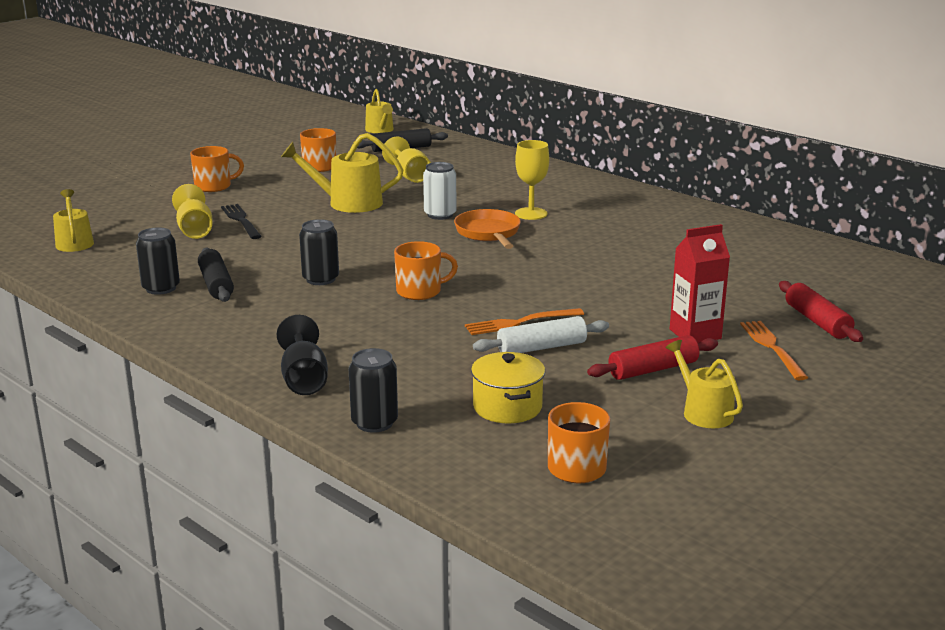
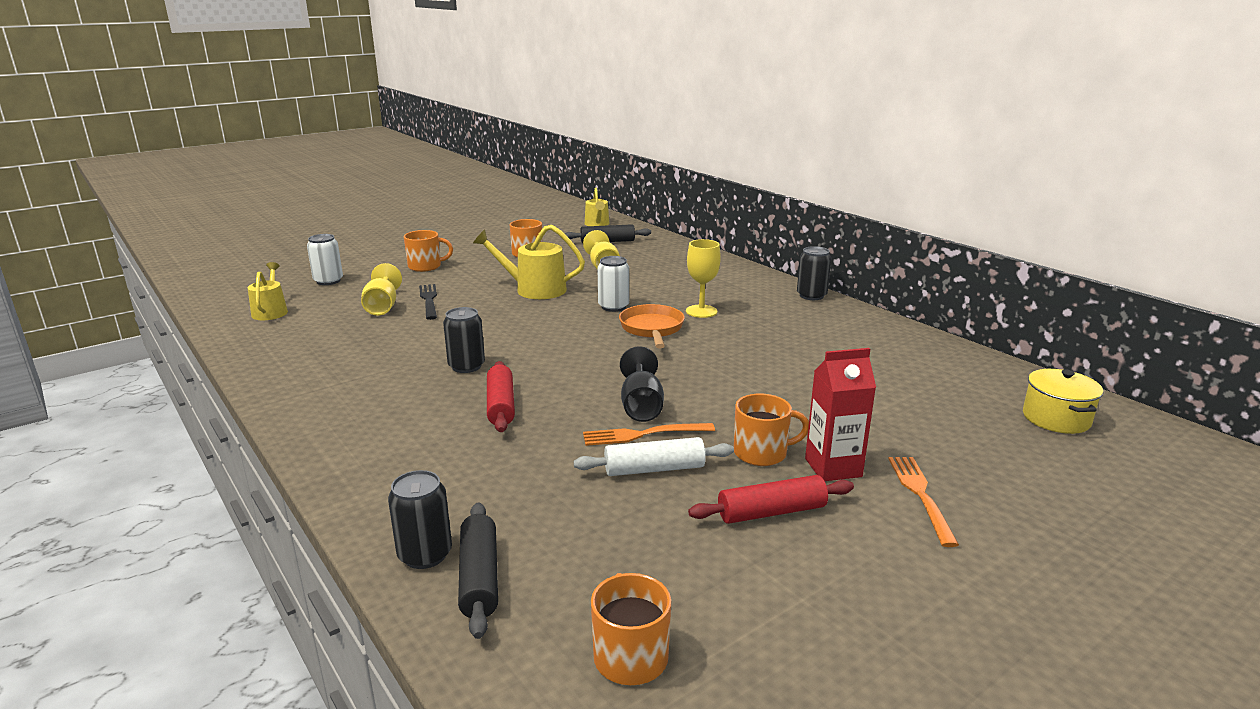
camera: 10 degrees right, 0 degrees up
(114, 208) = (328, 281): none -> white can
(161, 288) = (313, 364): black can -> black can (811, 296)
(216, 284) = (366, 364): black rolling pin -> black rolling pin (479, 577)
(304, 379) = (383, 485): black goblet -> black goblet (641, 406)
(420, 291) = (556, 388): orange mug -> orange mug (761, 453)
(507, 407) = (584, 549): yellow pot -> yellow pot (1056, 418)
(703, 412) = (817, 583): yellow watering can -> none
(817, 321) = (980, 464): red rolling pin -> red rolling pin (501, 405)

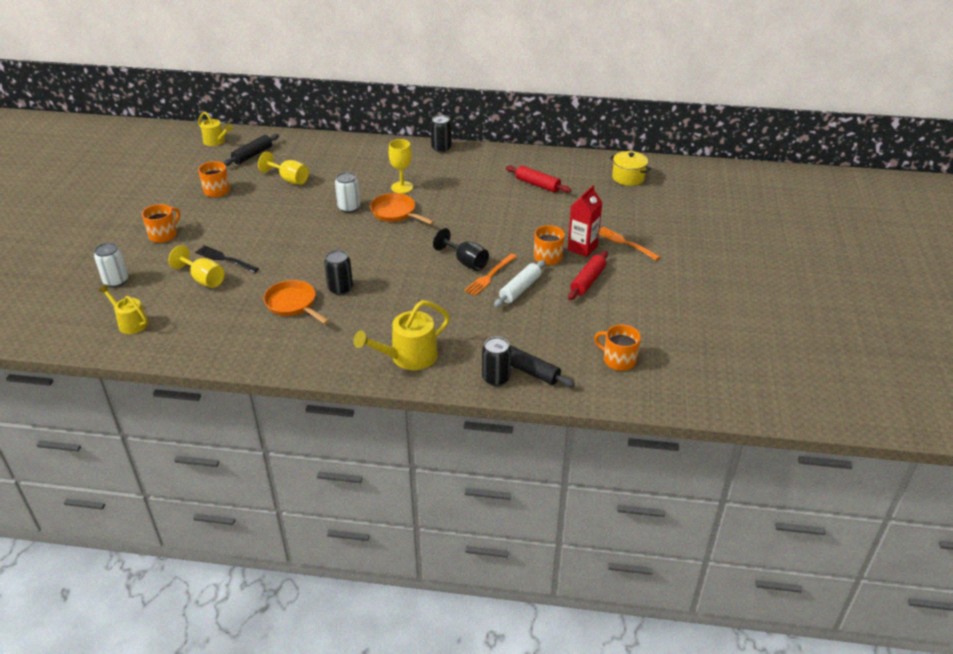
camera: 45 degrees left, 15 degrees up
(401, 358) = (293, 304): none -> orange pan
(501, 405) = (401, 299): red rolling pin -> red rolling pin (537, 185)
(534, 289) = (278, 218): yellow watering can -> yellow watering can (408, 357)

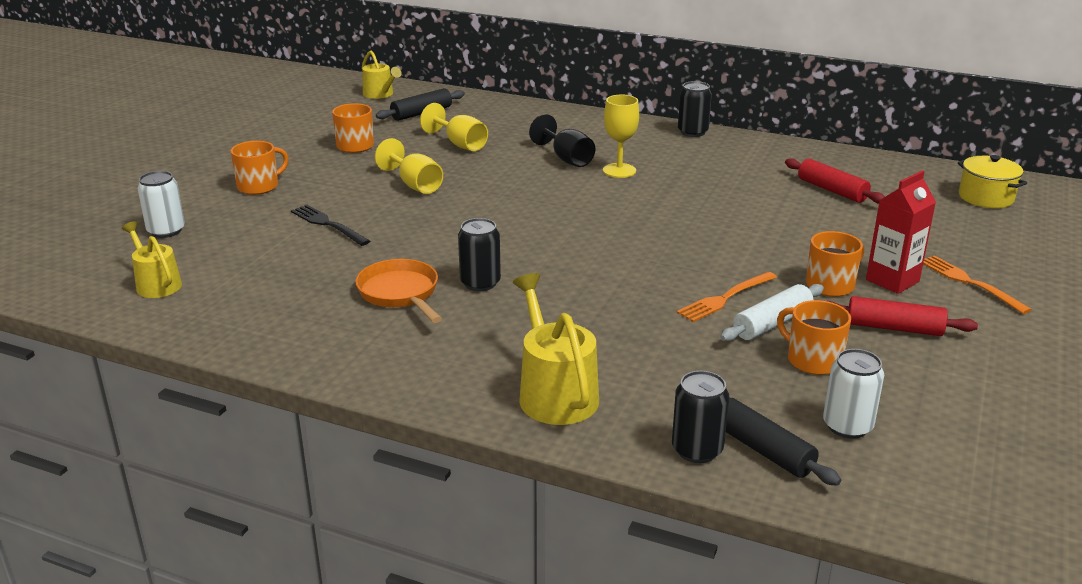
camera: 15 degrees right, 10 degrees down
(203, 279) = (286, 245): yellow goblet -> yellow goblet (415, 185)
(349, 207) = (532, 185): white can -> white can (847, 426)
(396, 213) = (599, 199): orange pan -> none
(408, 357) = (555, 393): yellow watering can -> yellow watering can turned 90 degrees clockwise
(466, 262) = (690, 274): black goblet -> black goblet (567, 159)
(587, 281) = (894, 328): red rolling pin -> red rolling pin turned 60 degrees clockwise
(618, 360) = (933, 457): orange mug -> orange mug (812, 360)

